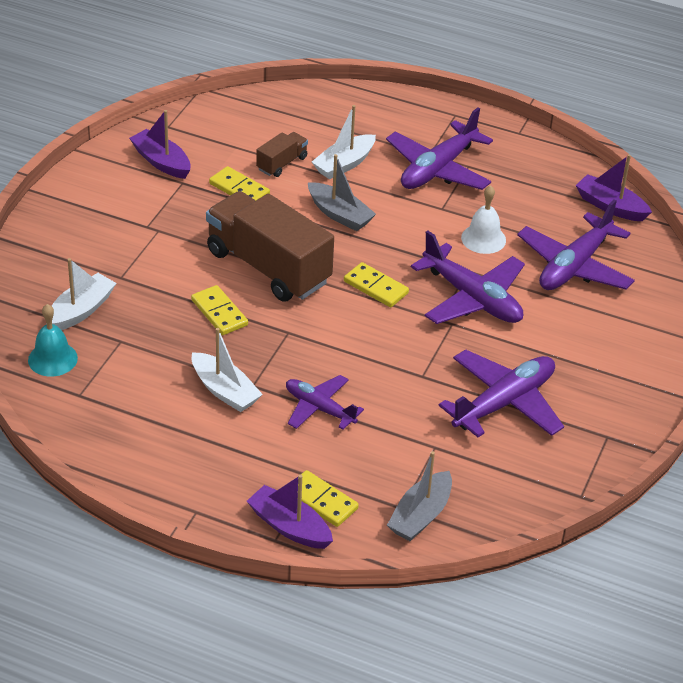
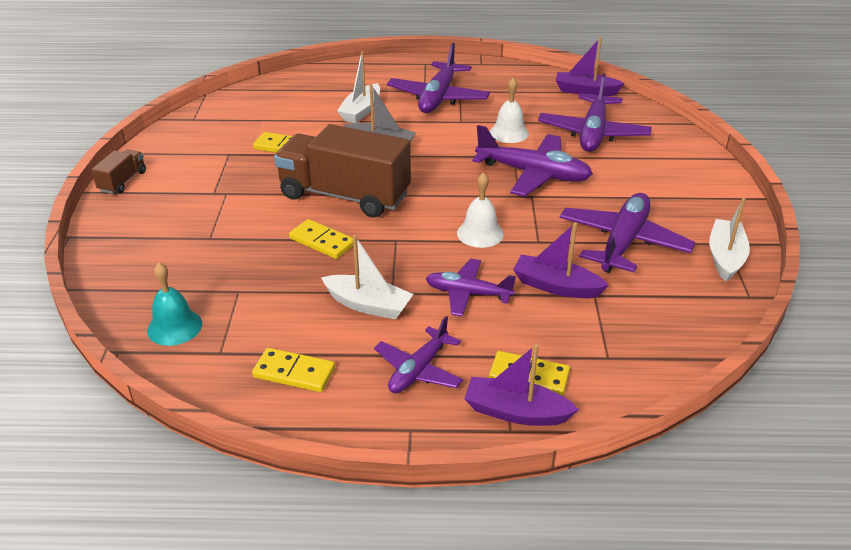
camera: 20 degrees left, 5 degrees down
(81, 311) = (183, 276): white boat -> white boat (725, 257)
(161, 162) = (201, 144): purple boat -> purple boat (556, 286)
(232, 464) = (419, 370): none -> purple plane
(282, 163) = (308, 122): brown truck -> brown truck (123, 181)
(372, 350) = (480, 233): none -> white bell
(376, 287) = (448, 186): yellow domino -> yellow domino (294, 372)
(420, 515) = (630, 359): grey boat -> none

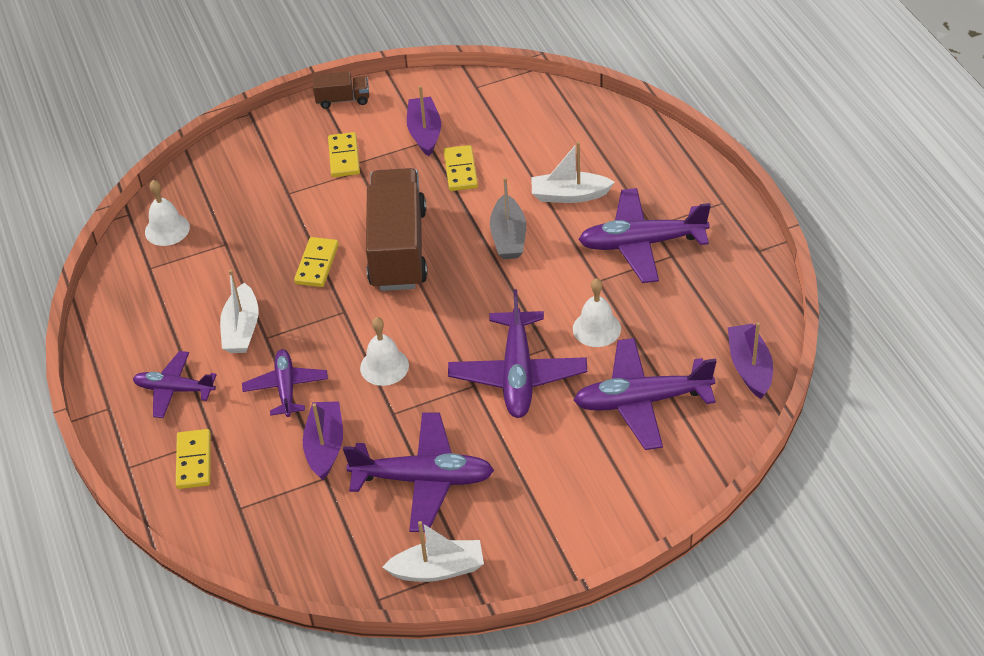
camera: 70 degrees right, 10 degrees up
(174, 327) = (167, 229): turquoise bell -> white bell
(294, 372) = (143, 318): yellow domino -> yellow domino (344, 157)
(516, 412) = (149, 465): purple boat -> purple boat (424, 133)

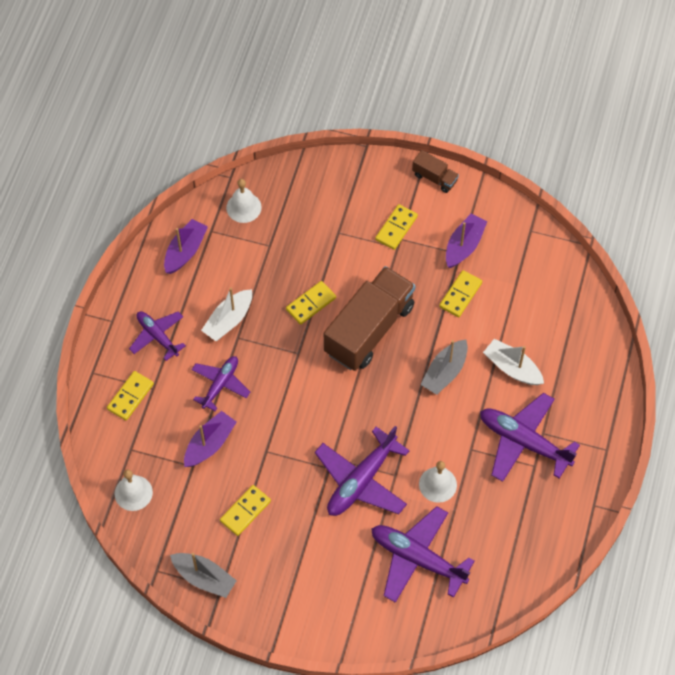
camera: 35 degrees right, 15 degrees up
(384, 366) = (288, 413): white bell -> white bell (133, 493)
(423, 479) = (245, 511): purple plane -> yellow domino
(438, 569) = (204, 578): white boat -> grey boat
(749, 367) = (505, 586): purple boat -> purple boat (185, 251)

